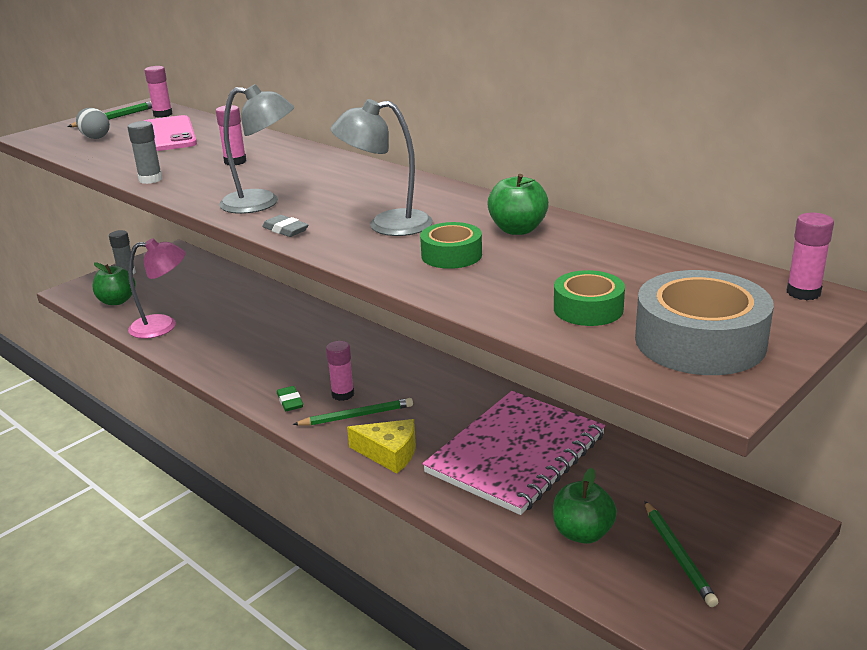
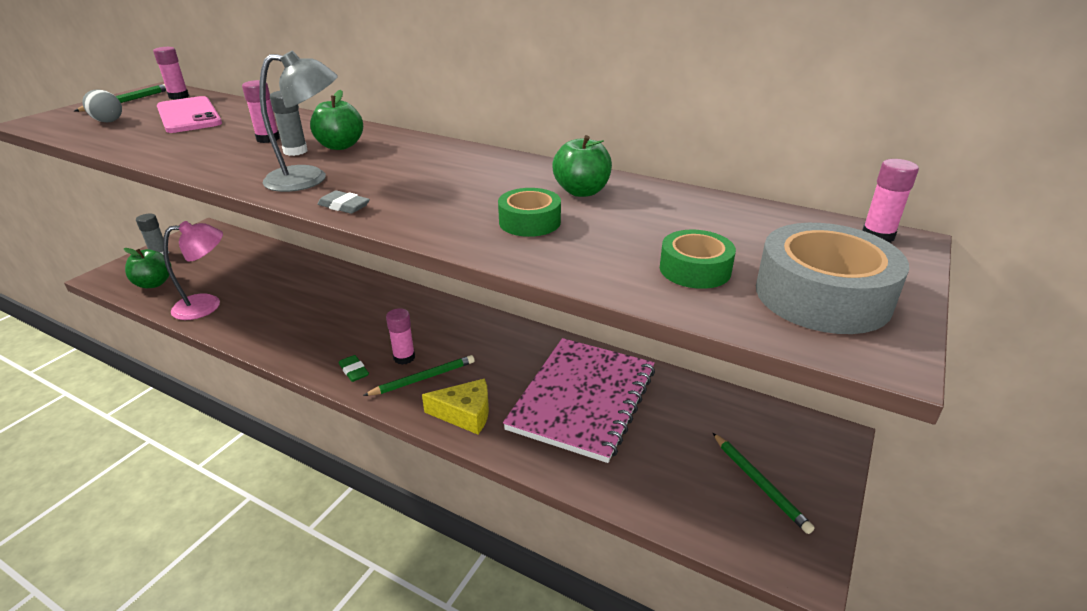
camera: 15 degrees left, 5 degrees up
(150, 179) = (178, 161): grey glue stick -> grey glue stick (295, 151)
(387, 225) = (450, 194): grey lamp -> none
(582, 533) = (669, 473): green apple -> green apple (340, 146)

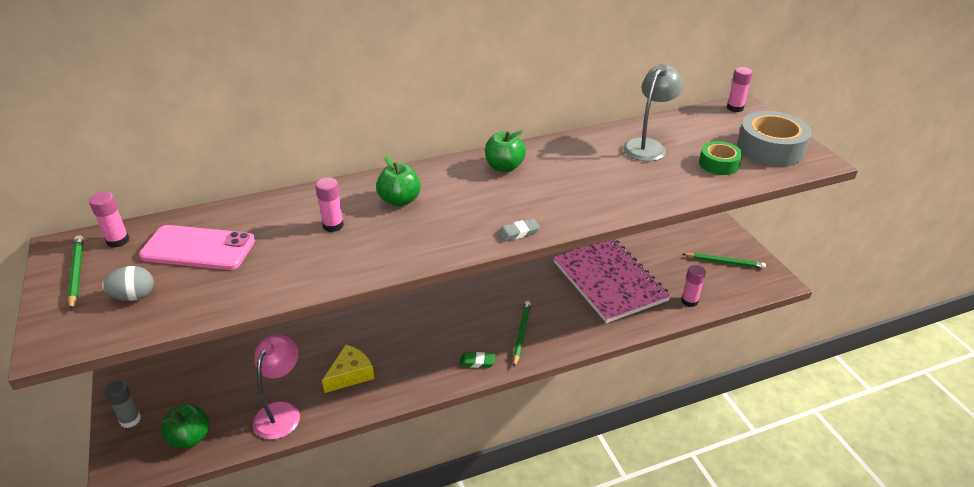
camera: 50 degrees left, 5 degrees up
(295, 151) = (382, 221): grey glue stick -> none
(309, 179) = (451, 232): grey lamp -> grey lamp (648, 146)
(404, 357) = (488, 332): pink glue stick -> pink glue stick (689, 301)
(465, 414) = (575, 332): yellow cheese -> yellow cheese (350, 374)
(529, 222) = (617, 182): green tape -> none
(581, 191) = (597, 151): green apple -> green apple (504, 167)

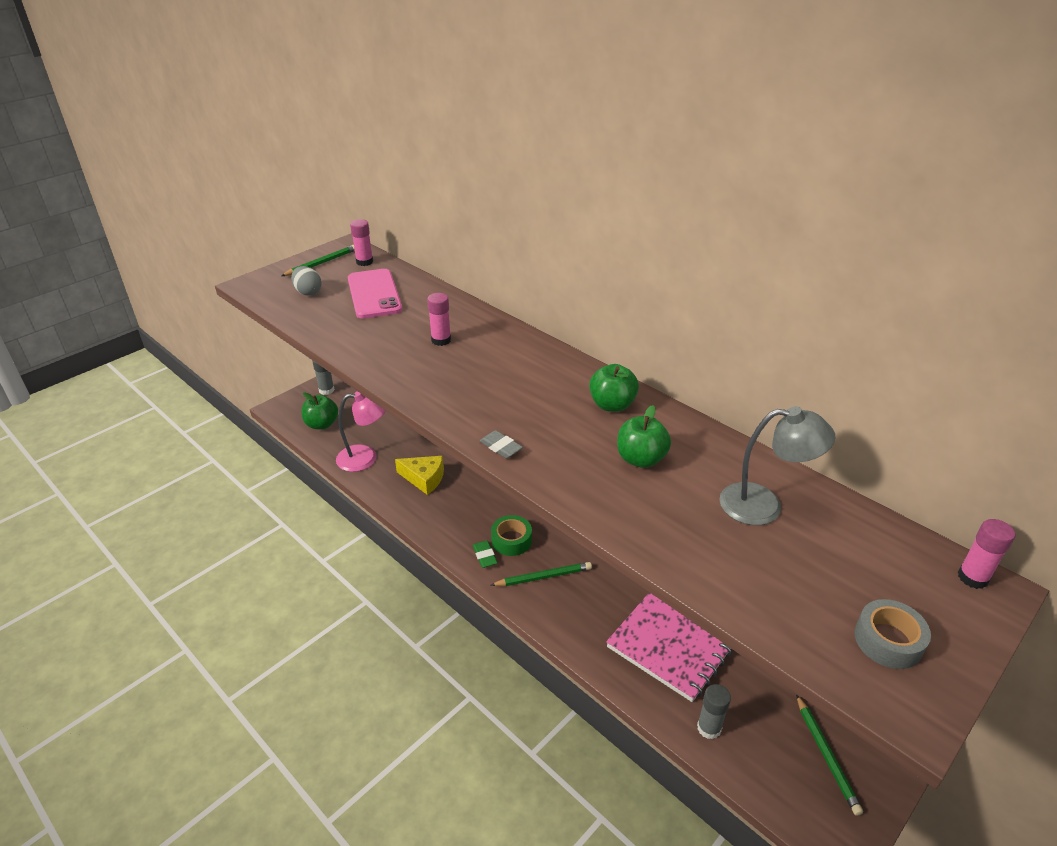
camera: 65 degrees right, 0 degrees up
(400, 200) = (502, 361): green apple -> green apple (641, 459)
(689, 301) = (709, 728): pink glue stick -> grey glue stick
(719, 164) = (785, 586): green tape -> green tape (511, 540)
(770, 148) = (888, 640): grey tape -> grey tape, size x0.58

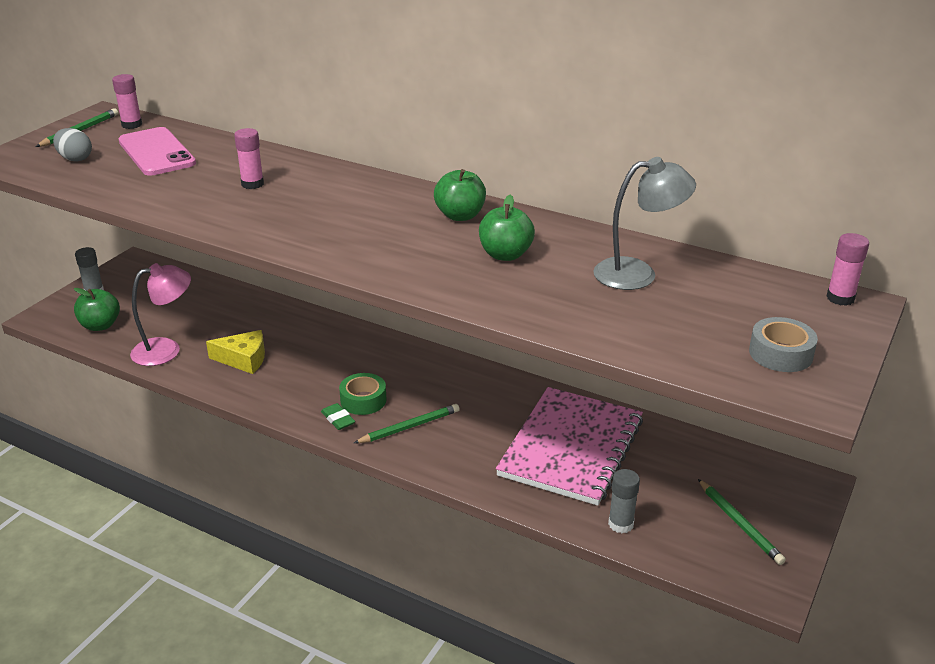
camera: 15 degrees left, 5 degrees down
(501, 447) = (356, 264): grey eraser -> none

